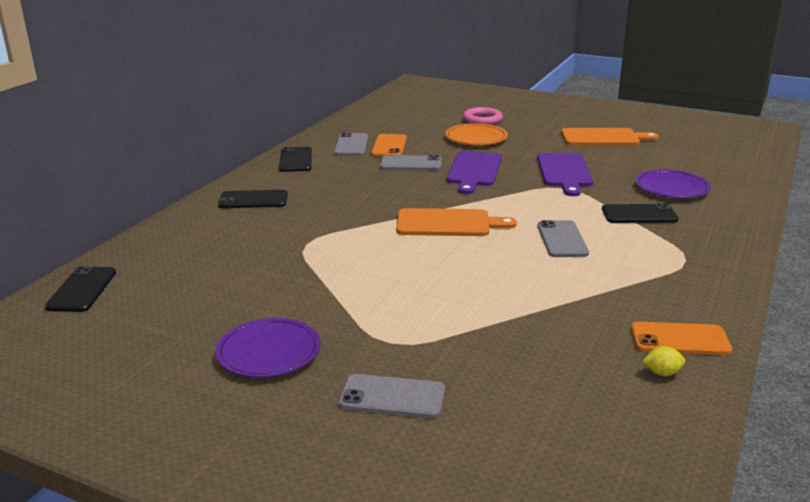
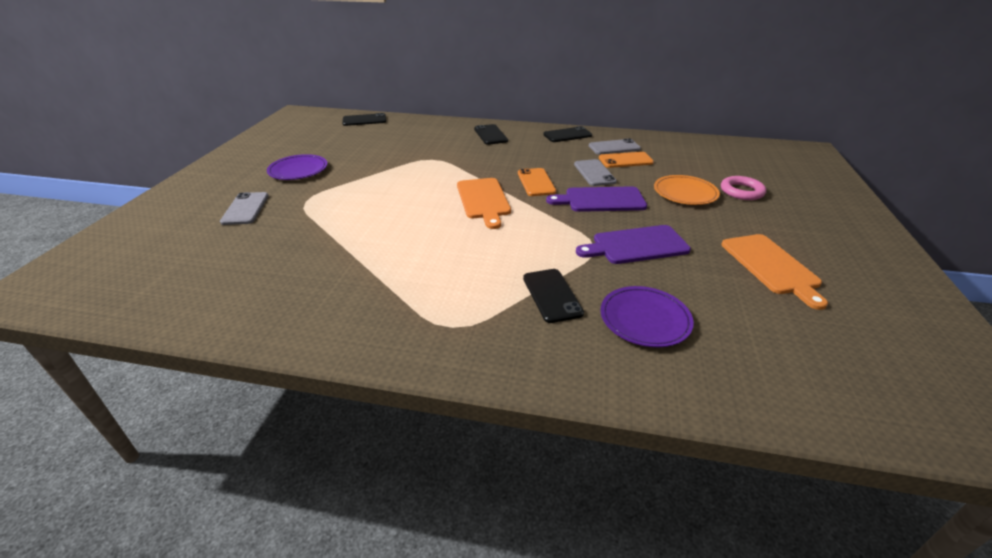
camera: 75 degrees right, 10 degrees up
(562, 239) = (473, 252): grey phone -> none
(662, 373) = (247, 309): yellow lemon -> none
(680, 339) = (296, 319): orange phone -> orange phone (536, 182)

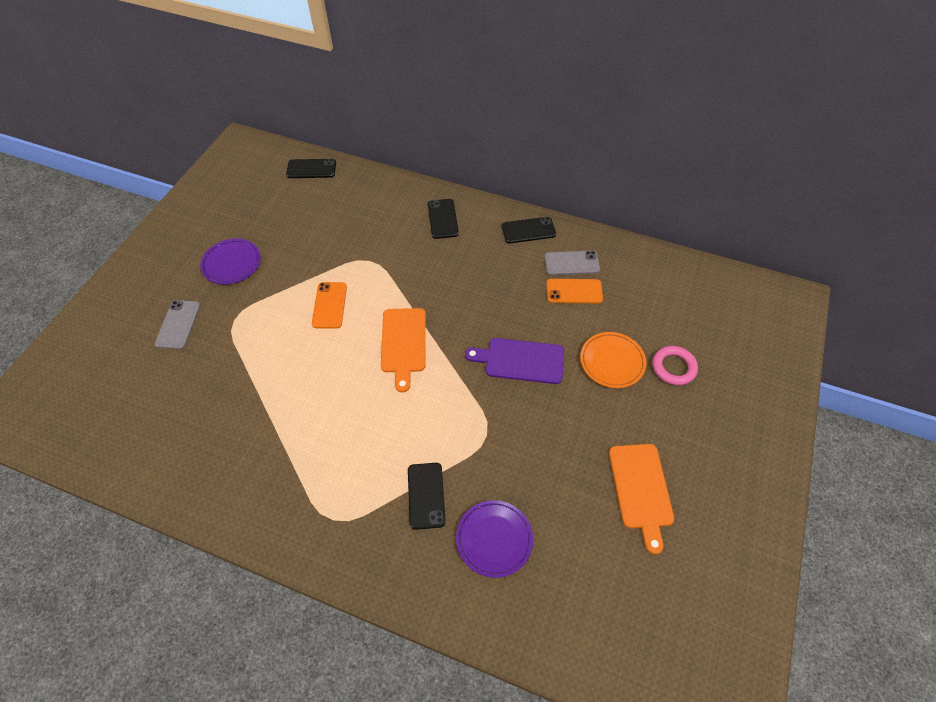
camera: 10 degrees right, 20 degrees up
(536, 182) = (465, 320): orange phone -> orange phone (329, 305)
(594, 173) = (531, 311): grey phone -> none
(636, 245) = (527, 439): purple cutting board -> none

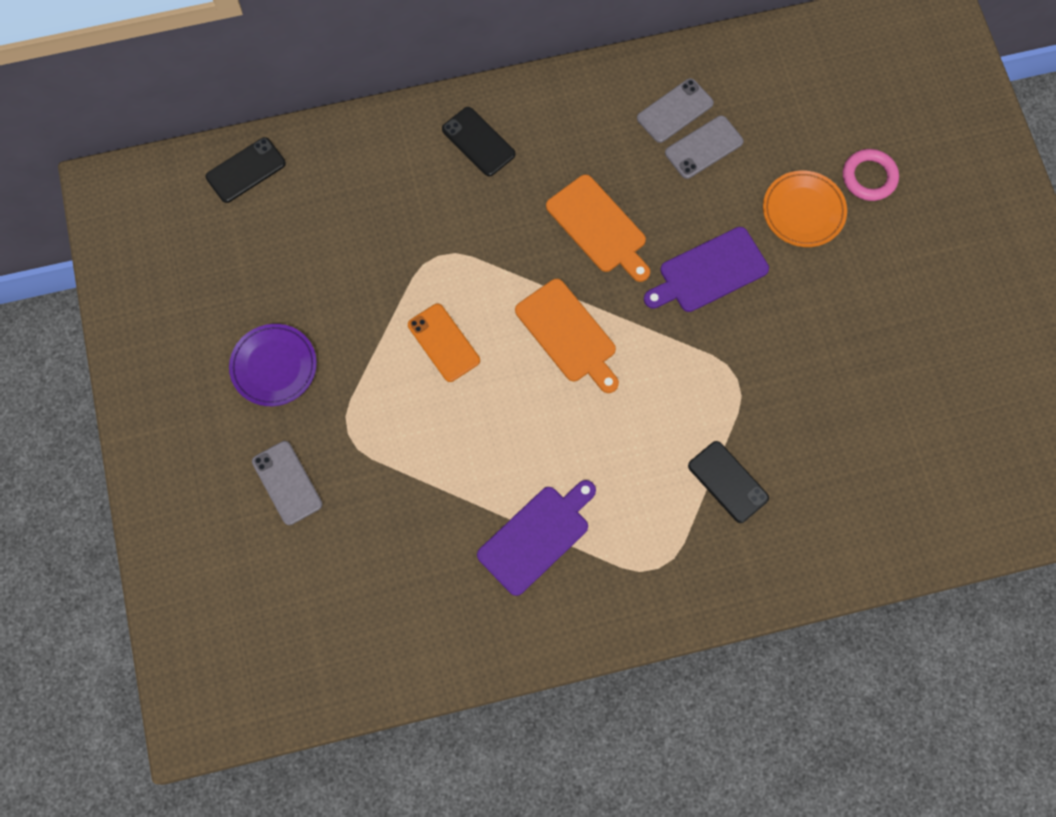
camera: 35 degrees left, 15 degrees up
(279, 446) = (536, 536): none -> purple cutting board
(494, 539) = (824, 479): purple plate -> none
(528, 230) = (593, 95): black phone -> none
(574, 291) = (703, 147): orange phone -> grey phone
(641, 490) = (924, 336): orange cutting board -> orange cutting board (599, 227)

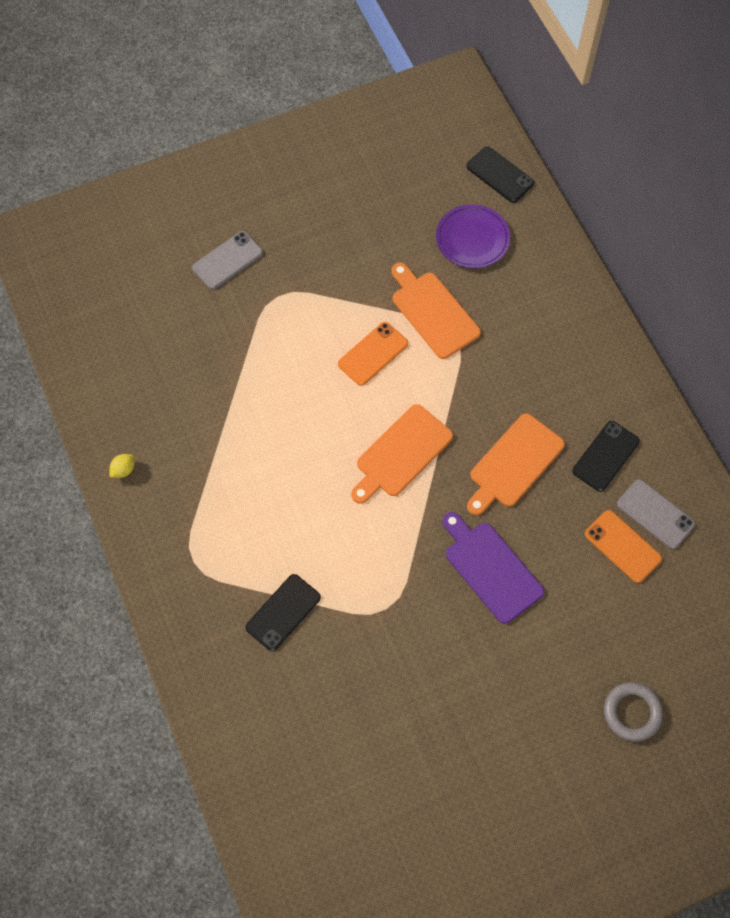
camera: 80 degrees right, 5 degrees down
(274, 366) = (326, 231): purple plate -> purple plate (472, 239)
(405, 272) = (433, 312): none -> orange cutting board
(478, 142) = (575, 348): black phone -> black phone (605, 456)
(535, 633) = (123, 470): none -> yellow lemon
(536, 536) = (208, 457): purple cutting board -> none
(703, 147) = (622, 546): grey phone -> orange phone
(803, 211) = (577, 650): orange plate -> none
(869, 177) = (632, 712): pink ring -> grey ring

